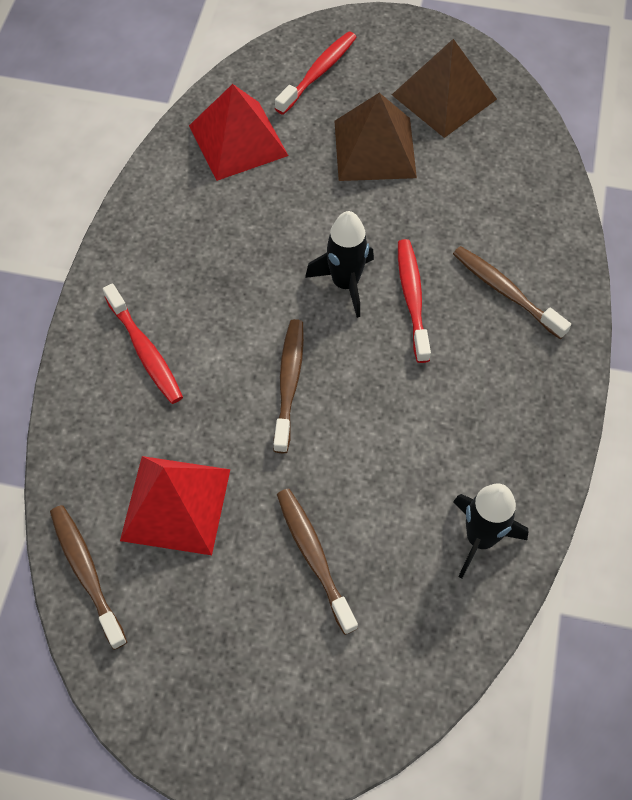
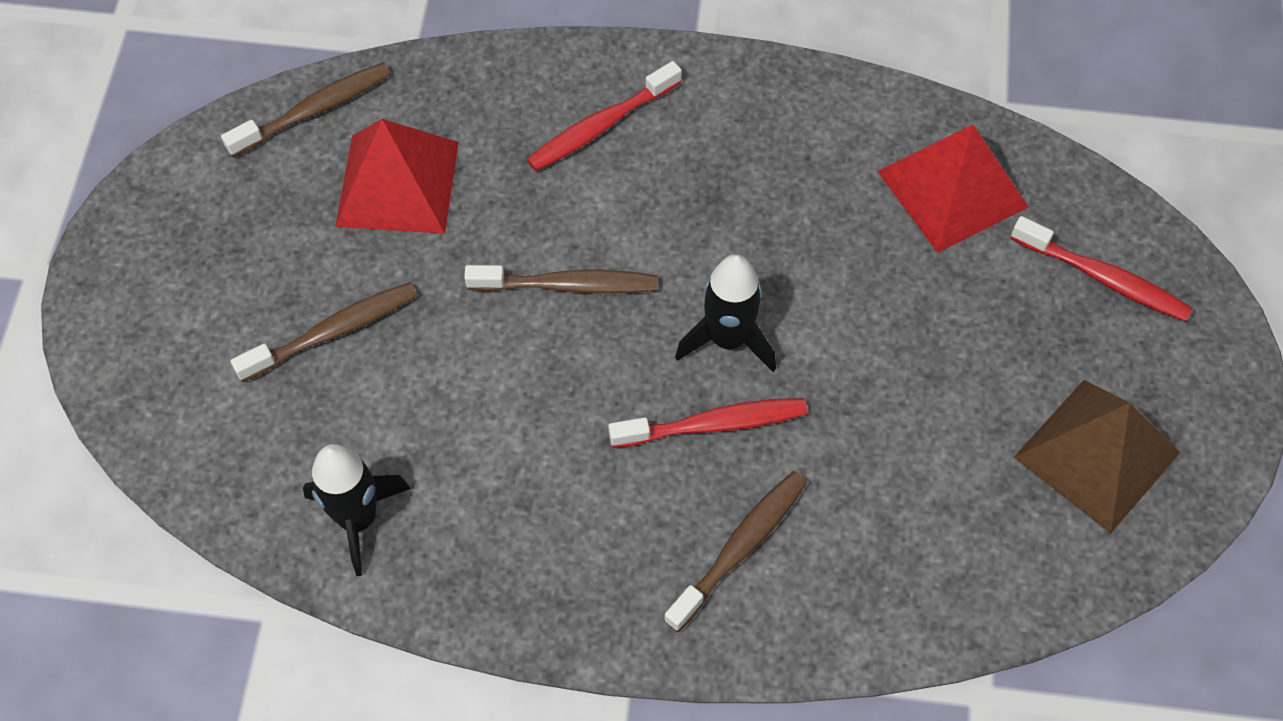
camera: 85 degrees right, 0 degrees up
(374, 149) = (971, 362): brown pyramid -> none

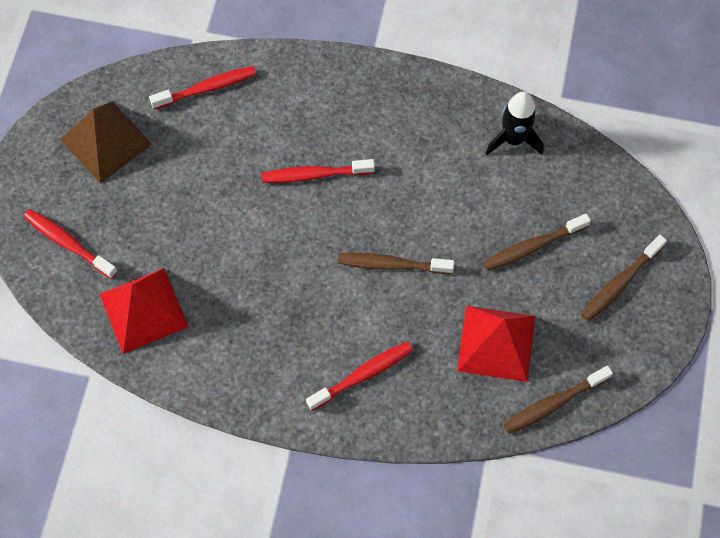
camera: 175 degrees left, 5 degrees up
(728, 339) = (299, 223): black rocket -> none
(740, 547) = (309, 109): brown toothbrush -> brown toothbrush (620, 283)
(939, 574) = (207, 88): none -> red toothbrush

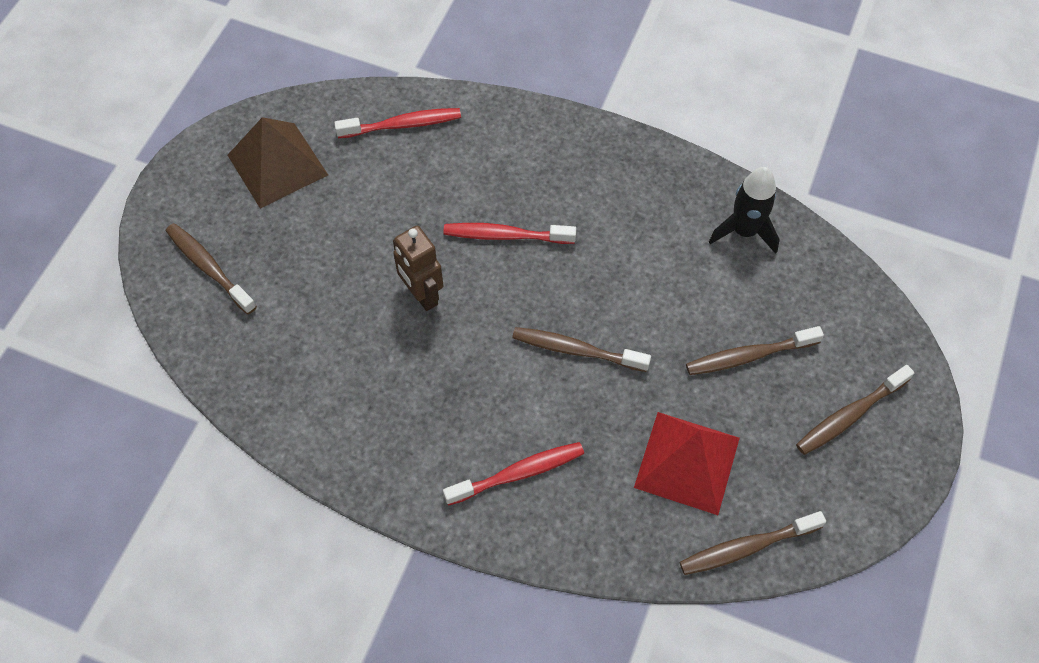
camera: 10 degrees right, 5 degrees down
(68, 243) = (209, 267): red toothbrush -> brown toothbrush
(144, 310) = (276, 355): red pyramid -> none
(254, 238) = (422, 295): none -> brown robot

